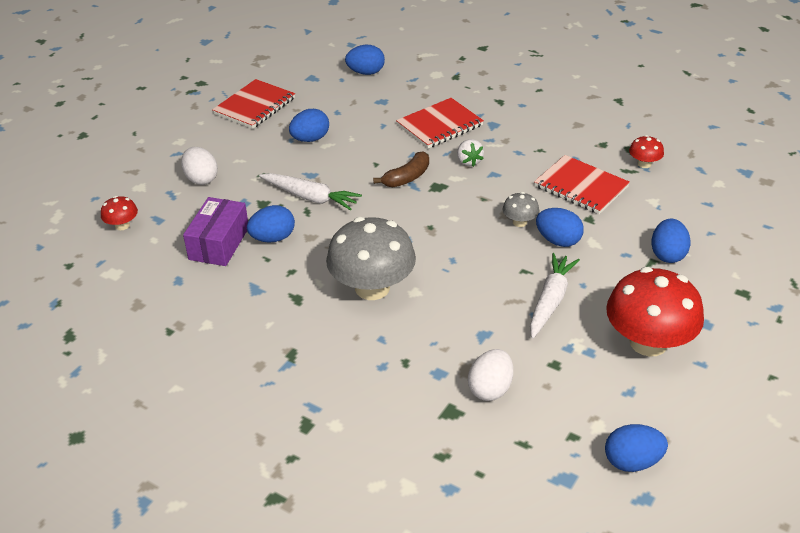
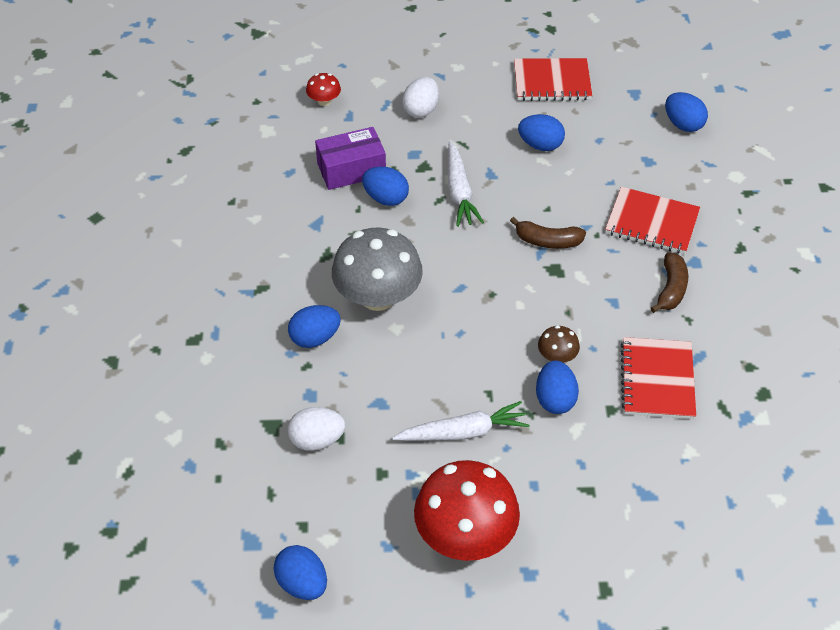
camera: 55 degrees right, 10 degrees up
(469, 161) = (615, 273): white strawberry -> none
(507, 145) = (671, 289): none -> brown banana
(519, 222) = (557, 356): grey mushroom -> brown mushroom
(644, 164) = (748, 417): red mushroom -> none
(667, 254) = (611, 499): blue egg -> blue egg (315, 338)

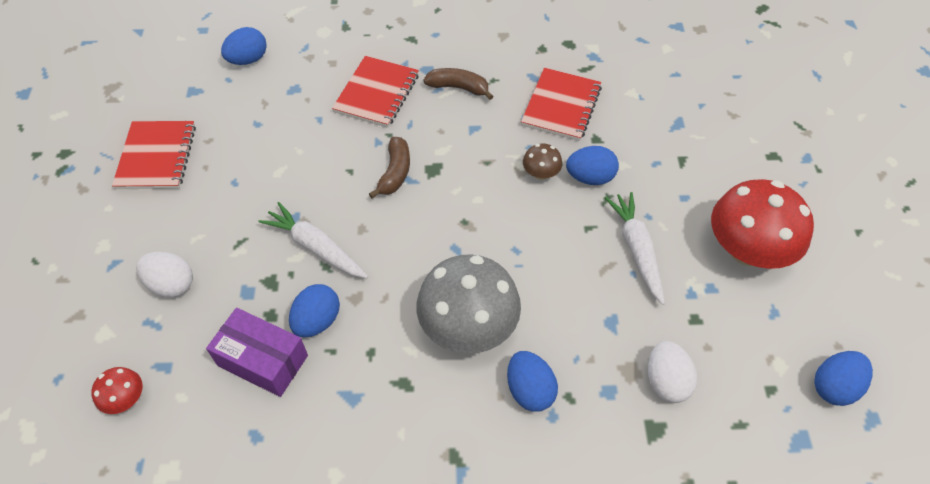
camera: 90 degrees left, 5 degrees up
(351, 169) = (263, 360): purple box -> purple box turned 45 degrees counterclockwise
(459, 191) = (316, 247): white carrot -> white carrot turned 135 degrees counterclockwise
(540, 145) = (255, 172): blue egg -> none
(657, 380) = (561, 106): red notebook -> red notebook turned 75 degrees counterclockwise

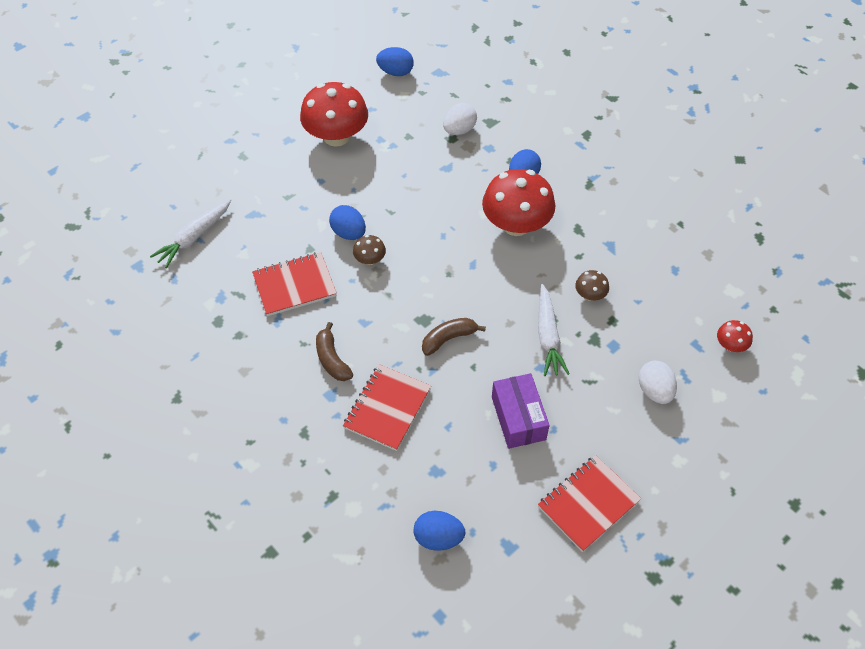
camera: 130 degrees left, 0 degrees up
(263, 360) = (639, 301): purple box -> purple box (518, 418)
(317, 321) = (590, 295): blue egg -> brown mushroom
(377, 93) = (387, 408): red notebook -> red notebook turned 45 degrees counterclockwise
(468, 326) = (516, 224): grey mushroom -> red mushroom
(636, 249) = (385, 182): white carrot -> white carrot (194, 237)

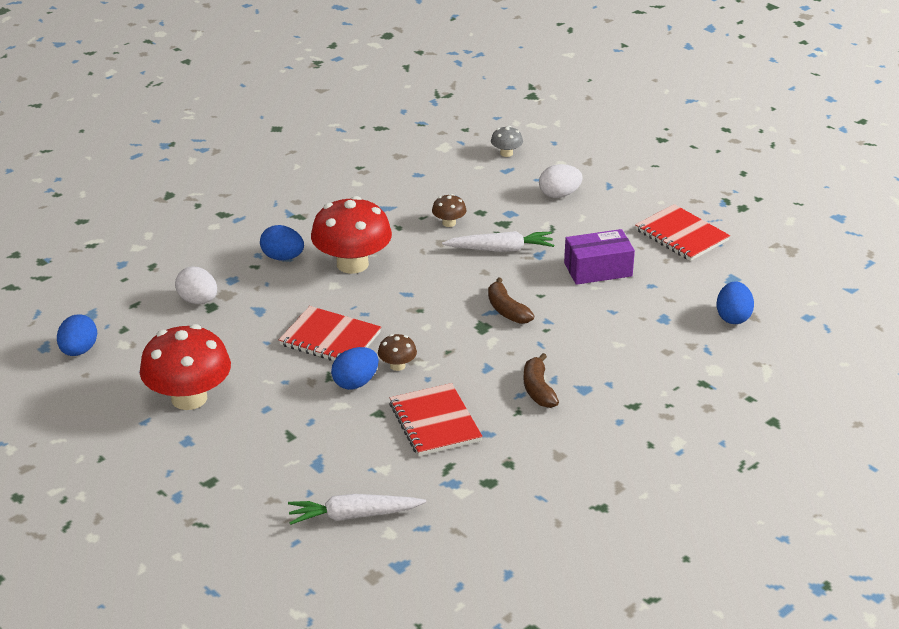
camera: 90 degrees left, 20 degrees down
(194, 237) = (353, 515): white carrot -> white carrot turned 135 degrees clockwise
(332, 359) = (538, 389): brown banana -> brown banana turned 105 degrees clockwise
(387, 408) = (596, 350): red notebook -> red notebook (330, 339)
(730, 345) = (506, 153): red mushroom -> grey mushroom

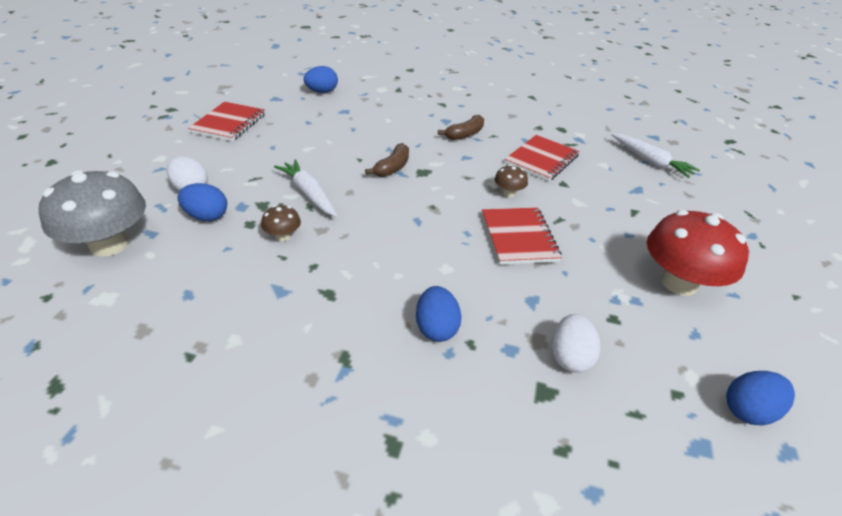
camera: 125 degrees left, 5 degrees up
(352, 264) = (403, 270): red mushroom -> none
(355, 383) = (549, 204): blue egg -> blue egg (206, 216)
(506, 153) = (109, 244): grey mushroom -> grey mushroom, size x2.24
(598, 269) = (304, 145): purple box -> none

